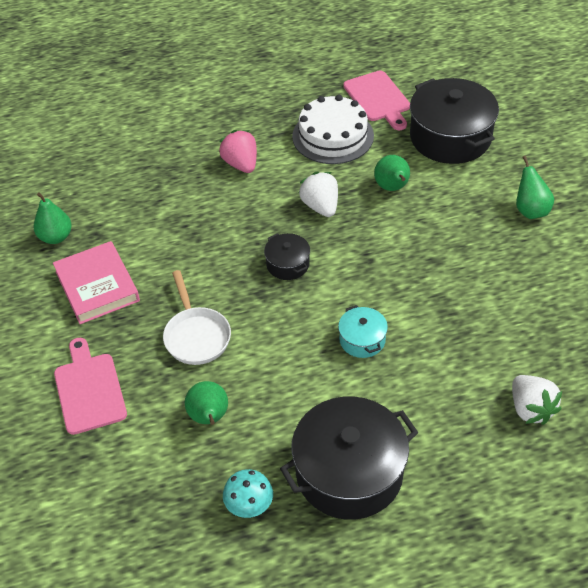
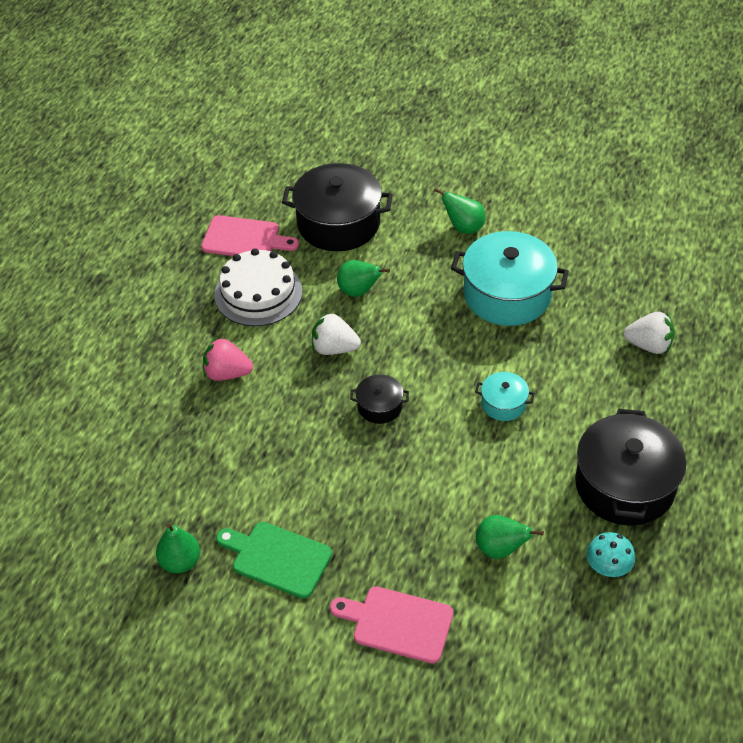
camera: 55 degrees left, 0 degrees up
(97, 286) = (277, 558): pink book -> green cutting board
(196, 336) = (403, 512): white pan -> none
(485, 278) = (507, 294): none -> turquoise pot

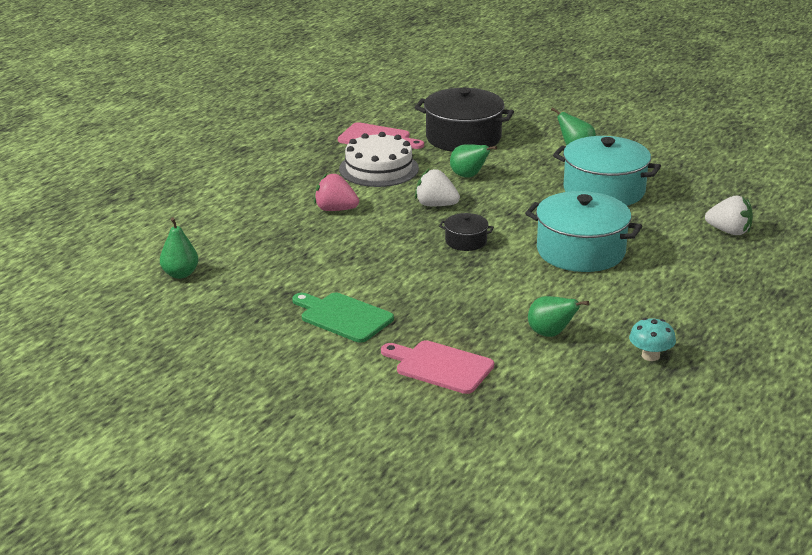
camera: 10 degrees right, 20 degrees down
(180, 562) = (256, 309): green pear -> green pear (180, 274)
(503, 404) = (581, 251): turquoise pot -> turquoise pot, size x2.10
(624, 485) = (681, 310): black pot -> none

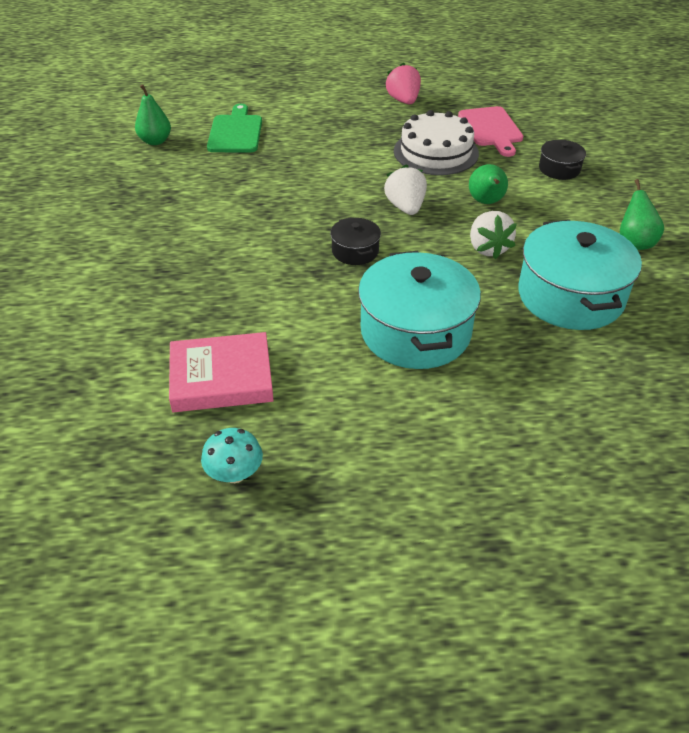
camera: 55 degrees right, 15 degrees up
(335, 209) = (335, 162): pink strawberry -> pink strawberry (403, 101)
(343, 317) = (152, 241): green cutting board -> green cutting board (235, 132)
(440, 366) = (105, 329): pink cutting board -> none
(463, 138) = (559, 169): black pot -> black pot, size x0.48
(551, 334) = (221, 377): green pear -> pink book
(729, 231) = (598, 433): white strawberry -> white strawberry (488, 248)

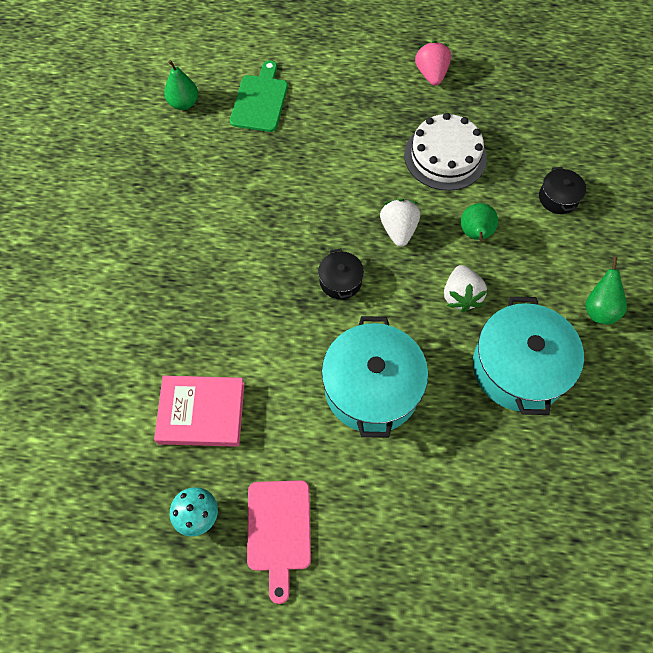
camera: 10 degrees right, 20 degrees up
(491, 129) = (507, 129): pink cutting board -> pink cutting board (279, 530)

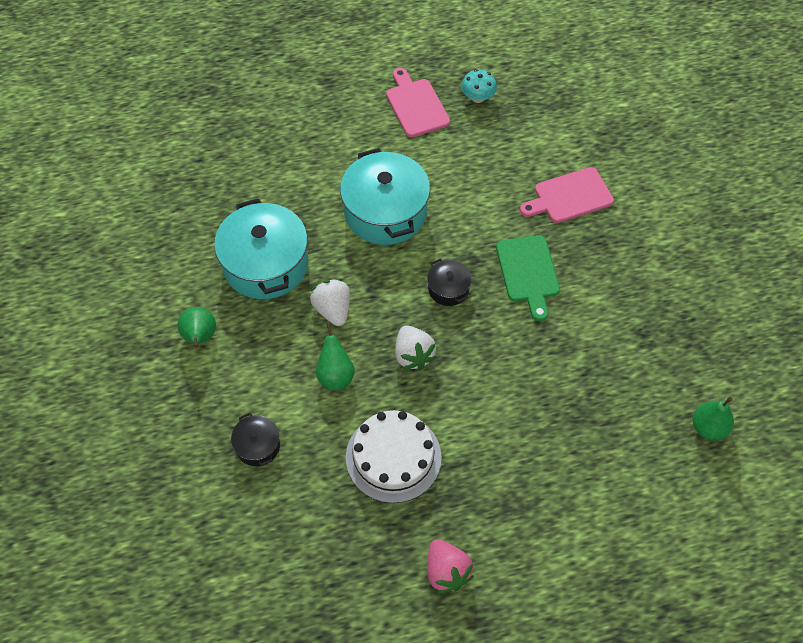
camera: 160 degrees right, 5 degrees down
(168, 339) = (569, 197): none -> pink cutting board
(201, 413) = (511, 156): pink book -> none
(260, 100) = (628, 461): green cutting board -> green cutting board (528, 272)

